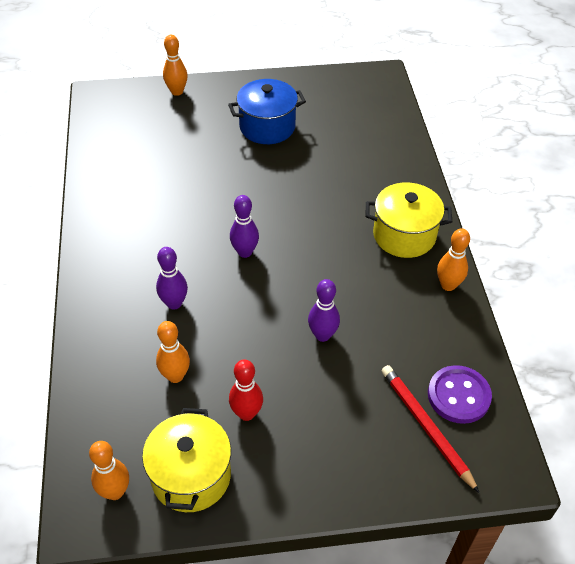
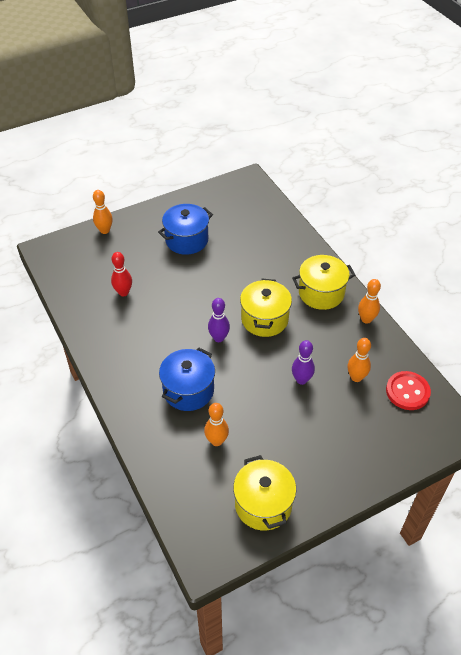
camera: 20 degrees left, 0 degrees up
(115, 491) = (217, 533): orange bowling pin -> orange bowling pin (356, 377)
(174, 303) = (188, 390): purple bowling pin -> blue pot
(246, 413) = (278, 450): red bowling pin -> red bowling pin (123, 292)
(314, 246) = (264, 319): none -> yellow pot
(426, 427) = (397, 419): red pencil -> none
(458, 396) = (407, 392): purple button -> red button

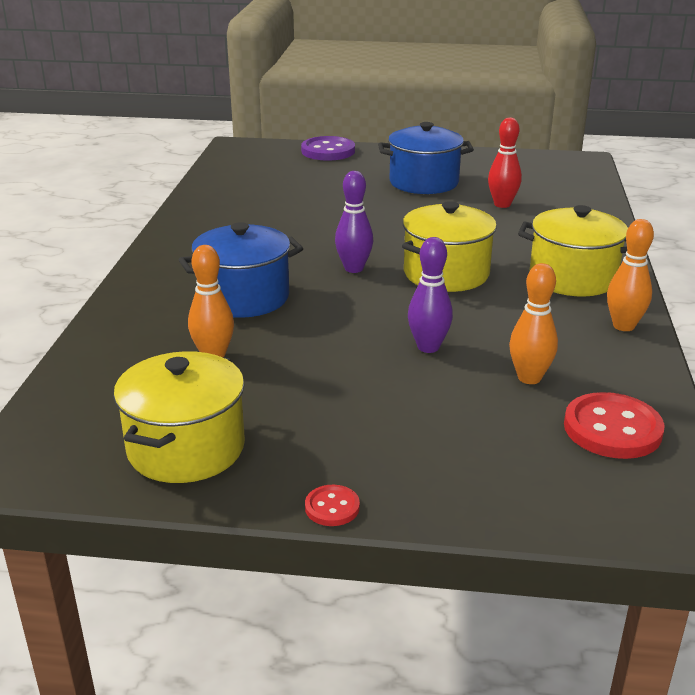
camera: 35 degrees right, 20 degrees down
(105, 230) = (328, 151): orange bowling pin -> purple button
(123, 292) = (281, 198): red bowling pin -> red bowling pin (502, 204)
(347, 499) = (332, 507): none -> red button

